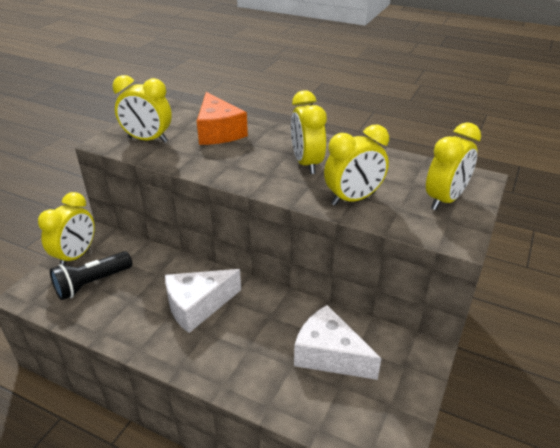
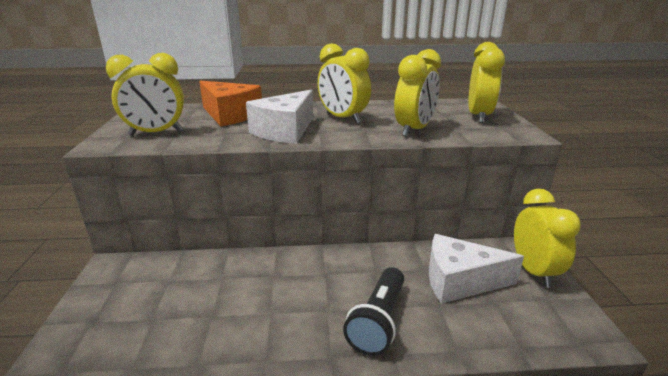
camera: 30 degrees left, 10 degrees down
(76, 256) = (97, 295): yellow clock -> yellow clock (533, 271)
(92, 283) = (143, 315): black flashlight -> black flashlight (378, 321)
(197, 306) = (295, 290): white cheese -> white cheese (285, 131)

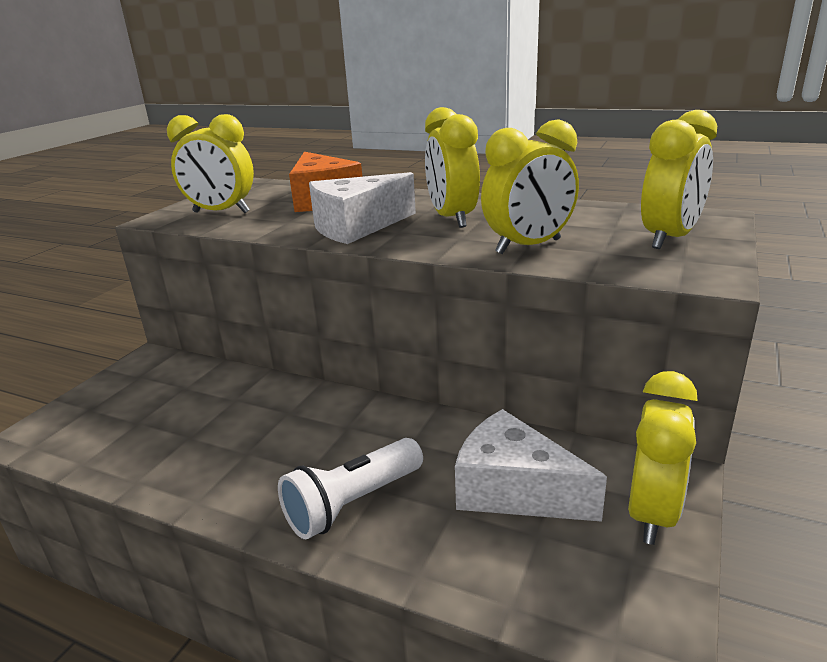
camera: 30 degrees right, 0 degrees up
(378, 321) = (353, 503): black flashlight -> white flashlight

